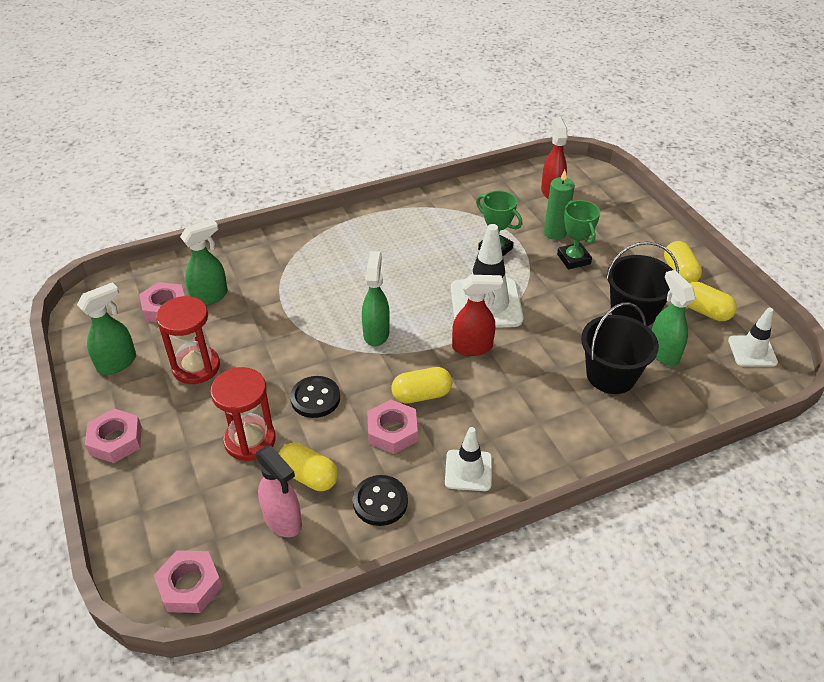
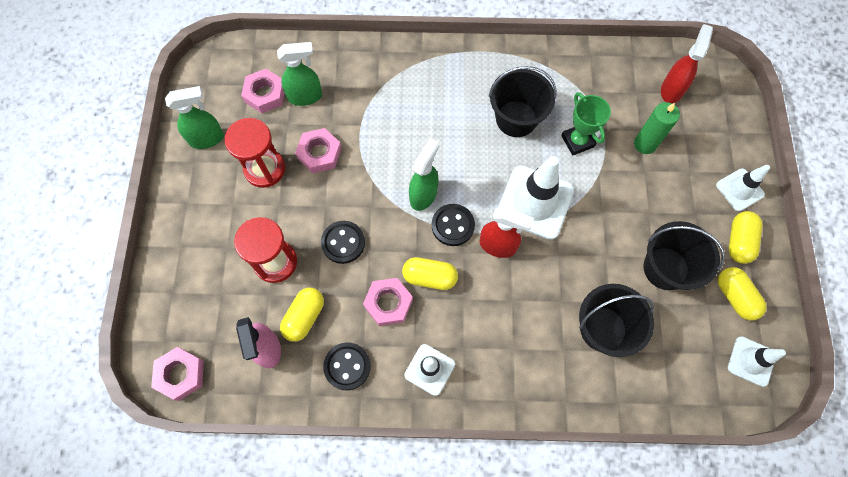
camera: 25 degrees right, 25 degrees up
(115, 440) = (178, 217): pink nut -> pink nut (319, 153)
(308, 476) = (304, 317): yellow capsule -> yellow capsule turned 60 degrees clockwise
(419, 347) = (453, 225): none -> black button
(429, 250) = (516, 119): none -> black bucket
(573, 259) = (645, 183): green trophy -> none
(654, 238) = (739, 190): none -> white traffic cone
(663, 352) = (665, 325): green spray bottle -> none

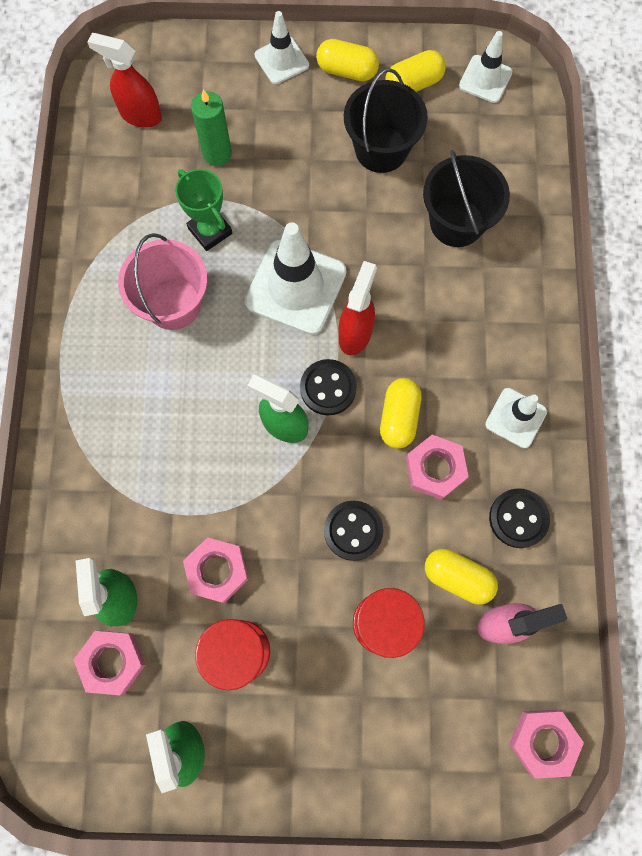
camera: 90 degrees left, 5 degrees up
(516, 119) = (173, 303): black bucket -> pink bucket
(577, 141) = (210, 231): green trophy -> green trophy turned 75 degrees clockwise

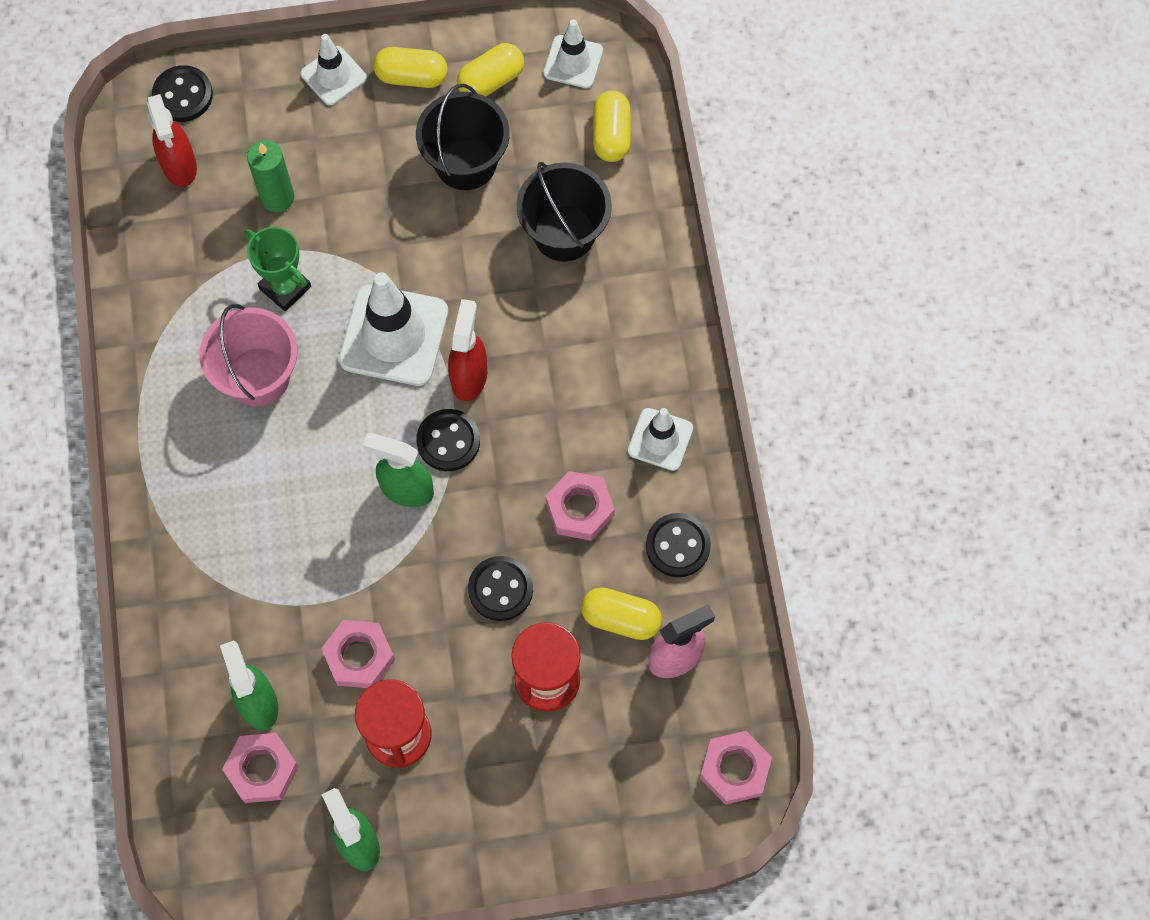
camera: 10 degrees left, 5 degrees down
(140, 115) = (179, 166): red spray bottle -> red spray bottle turned 120 degrees counterclockwise
(154, 57) = (183, 95): none -> black button
(399, 417) = (532, 460): yellow capsule -> yellow capsule (611, 135)

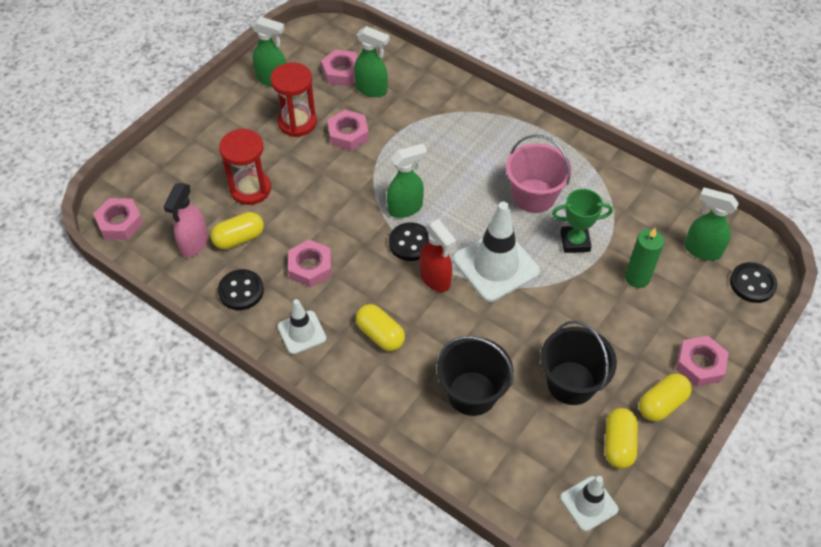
camera: 135 degrees right, 15 degrees down
(179, 166) = (701, 250): red spray bottle -> green spray bottle
(333, 76) = (700, 364): white traffic cone -> pink nut
(500, 589) = (312, 205): black button -> none
(611, 135) = (512, 477): yellow capsule -> yellow capsule (380, 335)

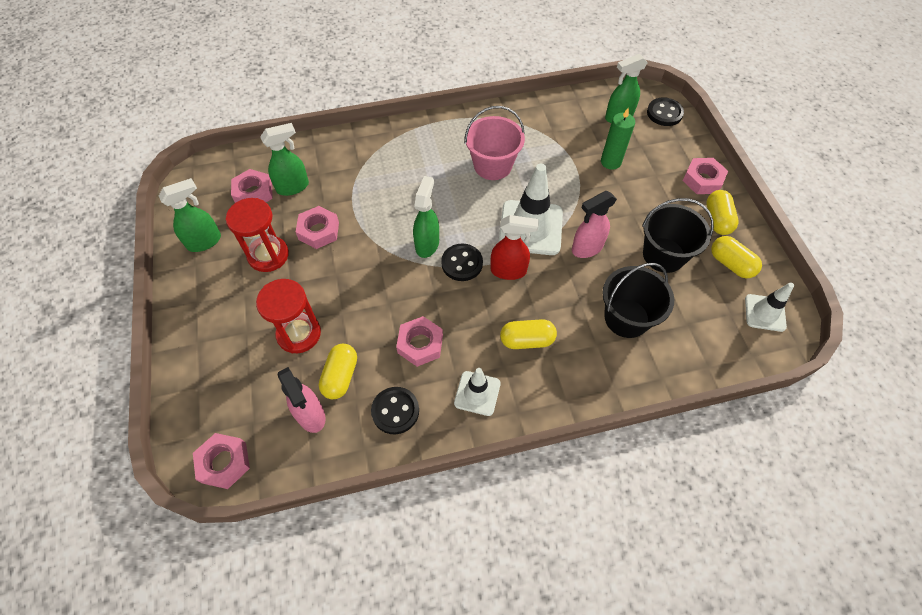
camera: 50 degrees left, 5 degrees up
(516, 319) = (586, 248): none -> pink spray bottle
(575, 242) = (552, 172): green trophy -> none

